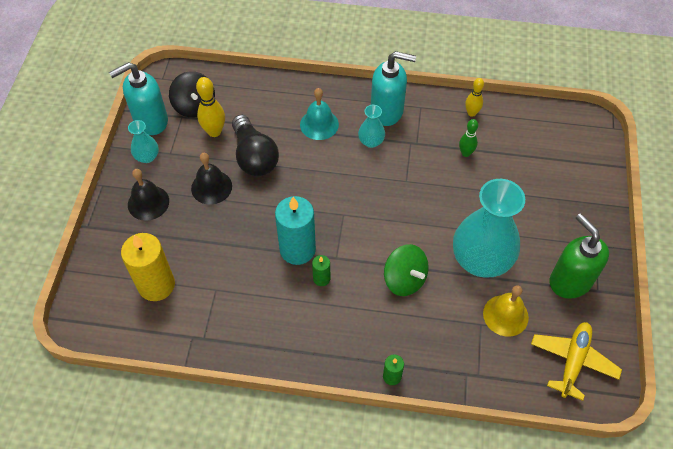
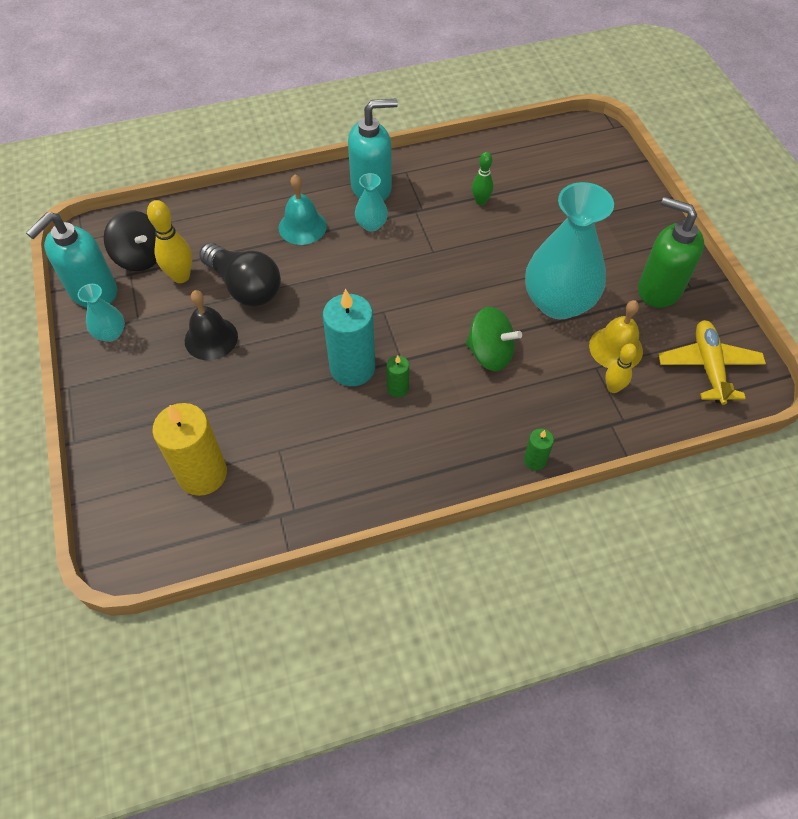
camera: 25 degrees left, 0 degrees up
(148, 202) = (140, 384): black bell -> none
(471, 113) = (463, 160): yellow bowling pin -> yellow bowling pin (613, 388)

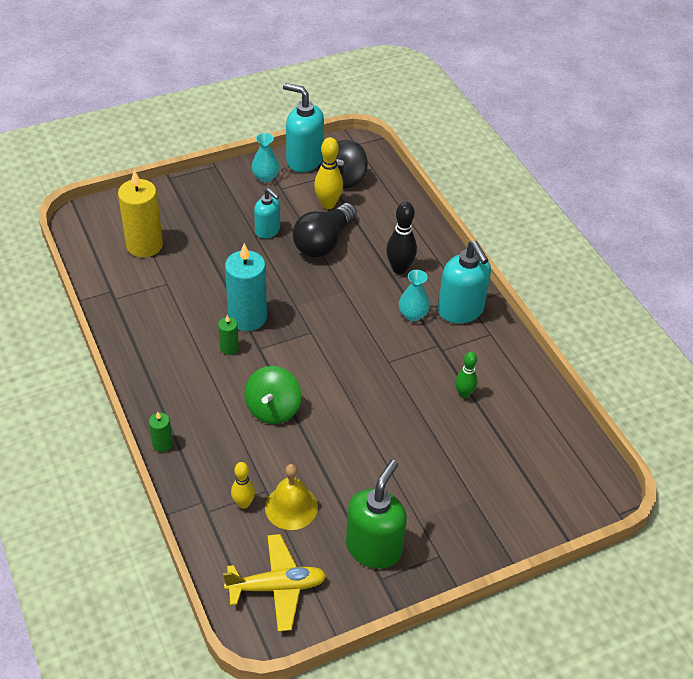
camera: 80 degrees right, 10 degrees down
(211, 338) = (267, 231): black bell -> turquoise soap dispenser
(302, 226) = (399, 268): turquoise bell -> black bowling pin
(558, 302) = (341, 460): turquoise vase -> none

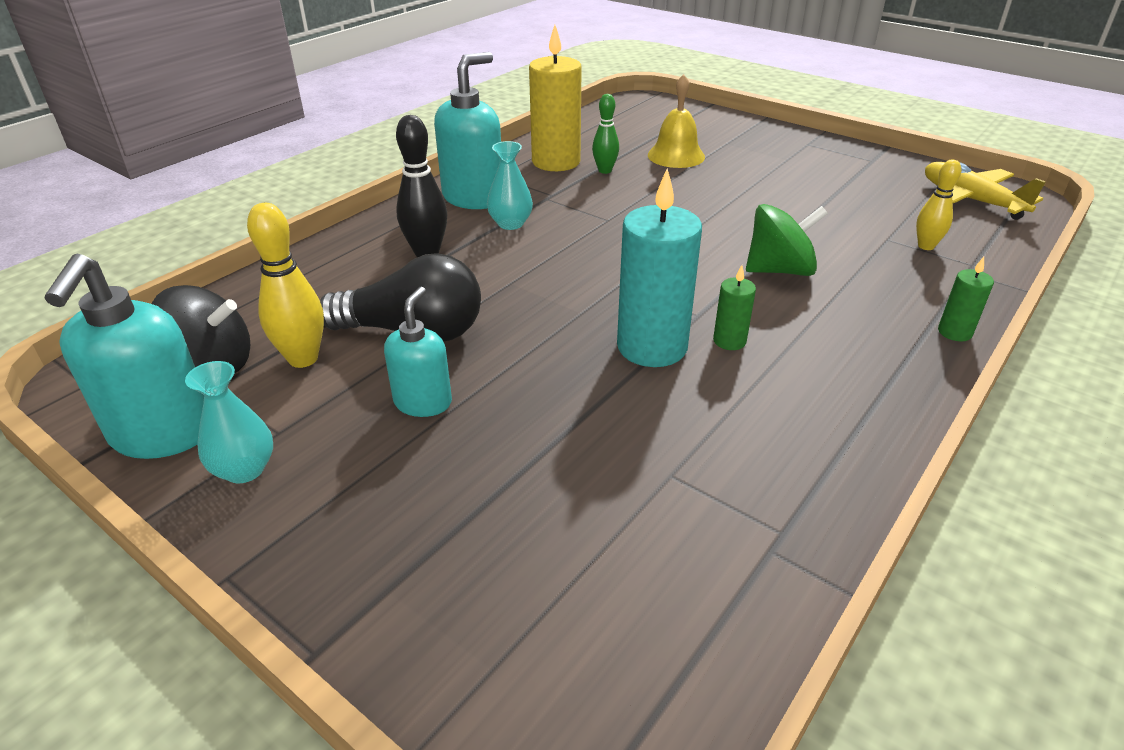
camera: 115 degrees left, 10 degrees down
(144, 245) = (596, 567): yellow candle -> yellow candle (556, 162)
(291, 507) = (881, 219): yellow bell -> yellow bell (676, 156)
(374, 548) = (850, 170): green soap dispenser -> none

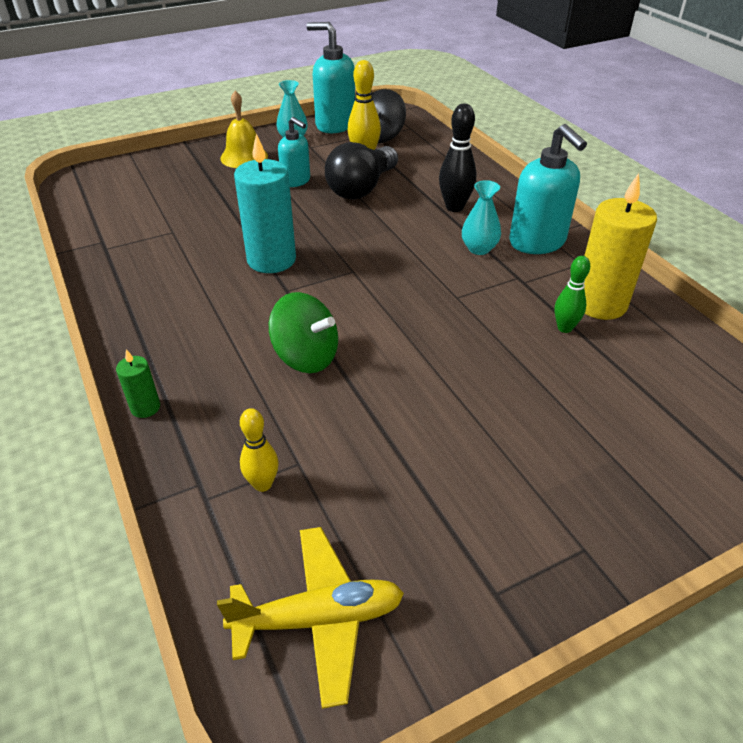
camera: 115 degrees right, 5 degrees up
(676, 156) = (586, 394): yellow bell -> yellow bell (244, 157)
(729, 341) = (247, 292): green candle -> none
(779, 270) = (306, 356): green spinning top -> green spinning top turned 75 degrees counterclockwise

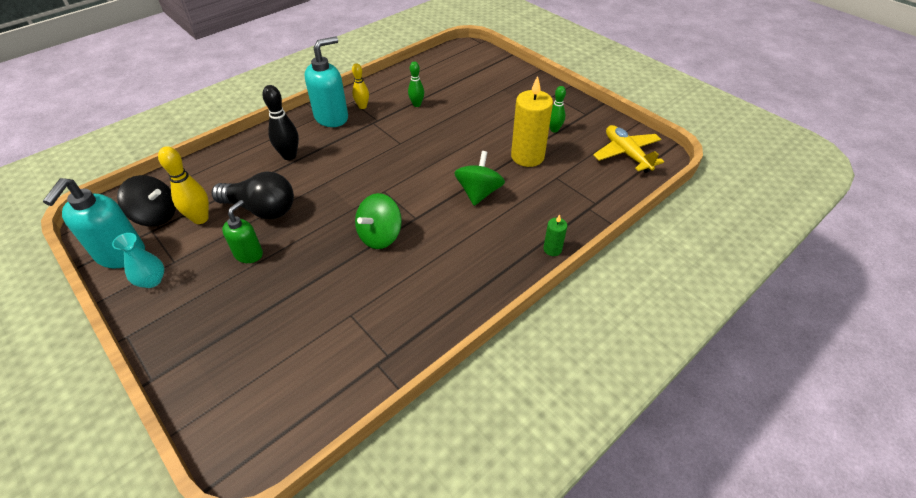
camera: 105 degrees left, 5 degrees up
(244, 157) = (194, 309): yellow bell -> none
(263, 484) = (575, 186): yellow bowling pin -> yellow bowling pin (362, 106)
(271, 260) = (380, 236): turquoise candle -> green spinning top
(296, 181) = (249, 254): turquoise soap dispenser -> green soap dispenser
(445, 507) = (554, 130): none -> green bowling pin
(479, 248) = (344, 139): turquoise vase -> none
(600, 304) = (391, 94): yellow candle -> yellow candle (527, 156)

